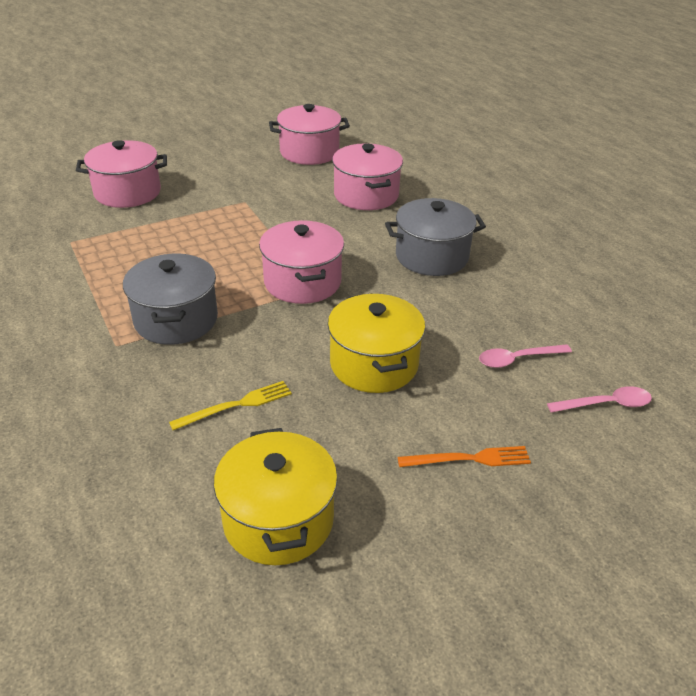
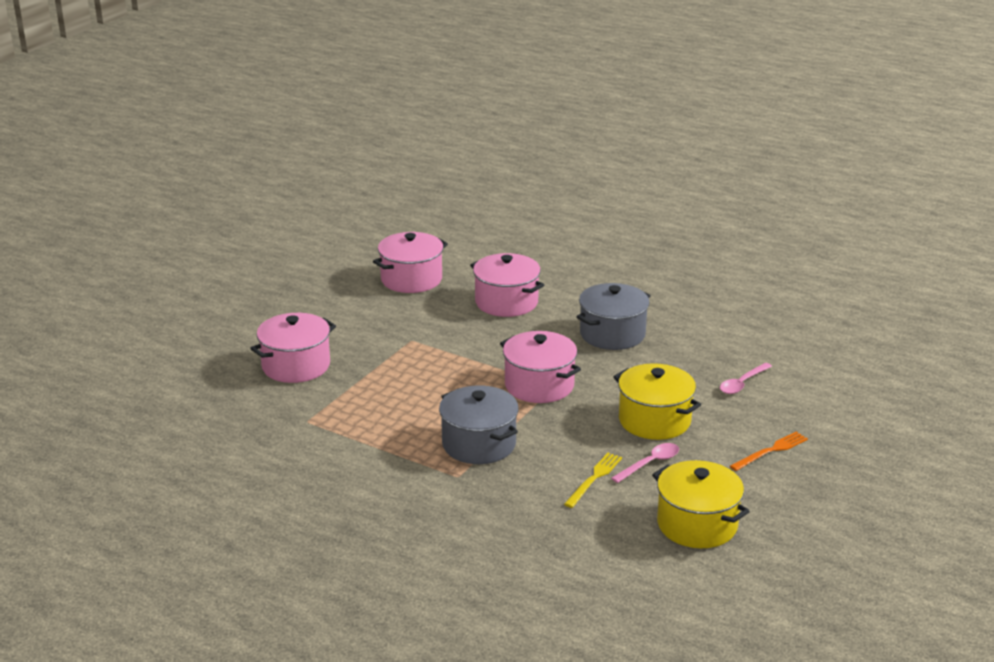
camera: 30 degrees left, 10 degrees down
(606, 404) = (820, 390): pink spoon -> pink spoon (650, 463)

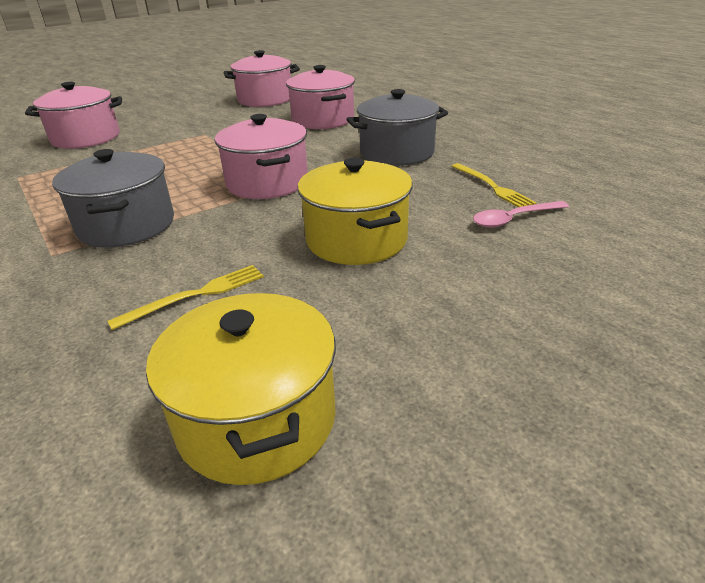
camera: 25 degrees right, 5 degrees up
(650, 463) = (292, 292): pink spoon -> none
(710, 357) = (492, 187): none -> yellow fork
(771, 451) = (494, 316): orange fork -> none

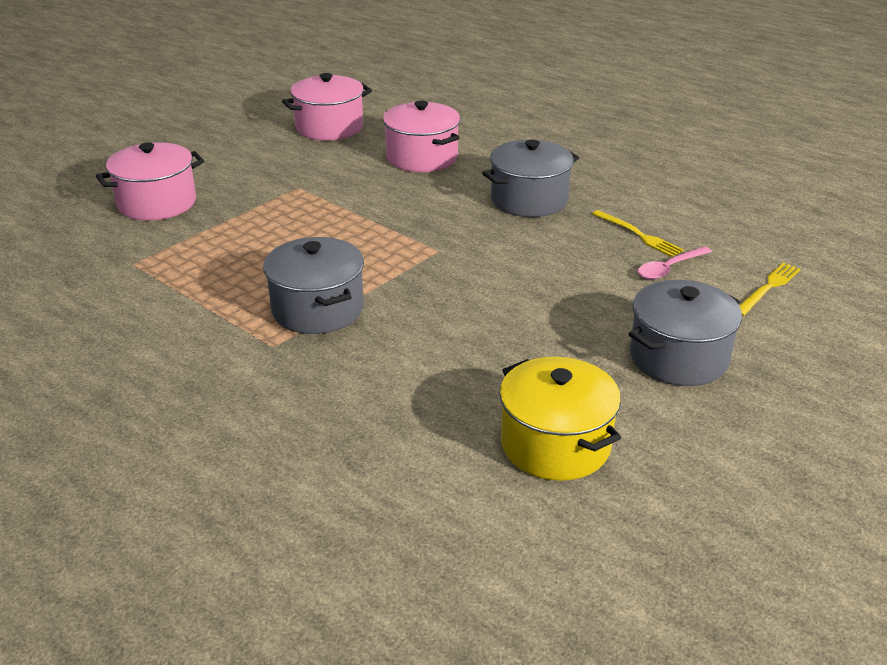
camera: 15 degrees left, 0 degrees up
(195, 295) = (441, 367): yellow fork -> yellow fork (768, 288)
(267, 183) = (420, 248): pink pot -> none
(356, 240) = (545, 302): yellow pot -> none
(486, 318) = (678, 357): none -> grey pot

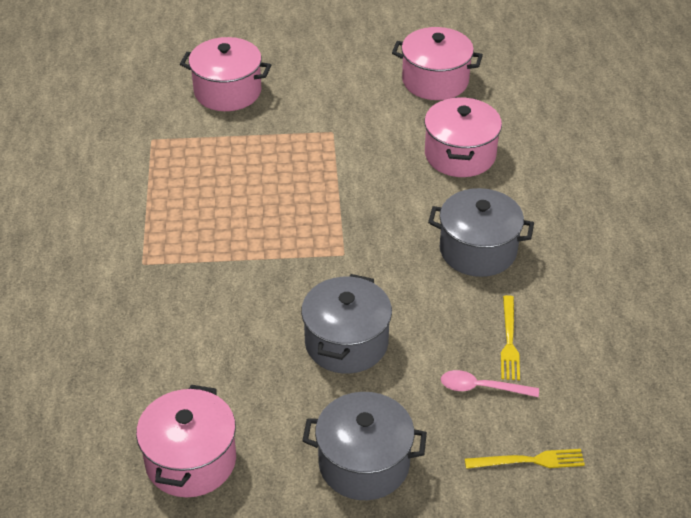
camera: 45 degrees right, 10 degrees up
(317, 309) = (203, 252): grey pot -> grey pot (346, 343)
(555, 444) = (191, 461): yellow pot -> pink pot

